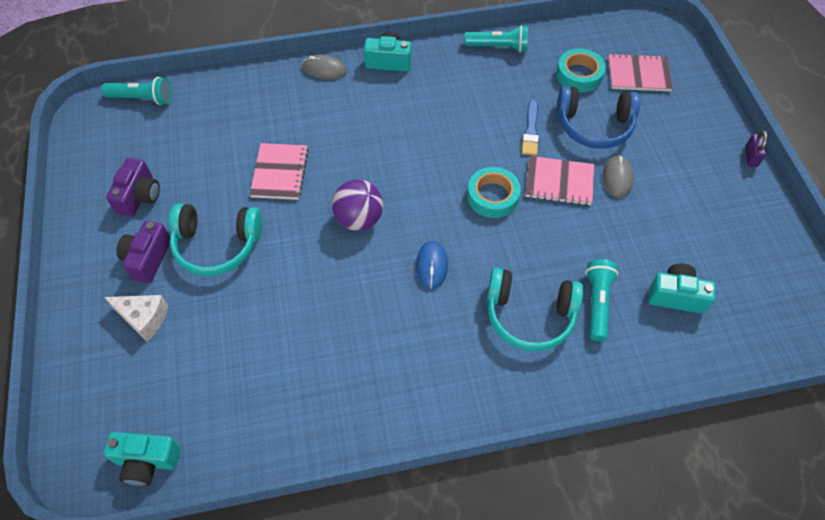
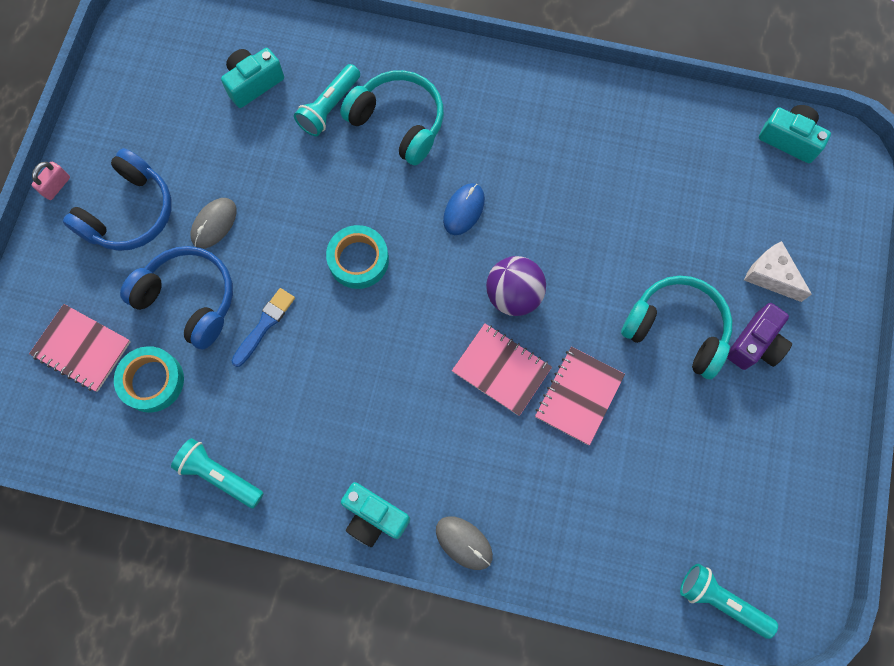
camera: 155 degrees left, 15 degrees up
(139, 196) = (751, 434): purple camera -> none
(559, 182) = (278, 246): pink notebook -> pink notebook (501, 370)
(676, 296) = (253, 83): turquoise camera -> turquoise camera turned 105 degrees clockwise
(683, 161) = (129, 212): none -> blue headphones
(751, 156) = (56, 186): purple padlock -> pink padlock

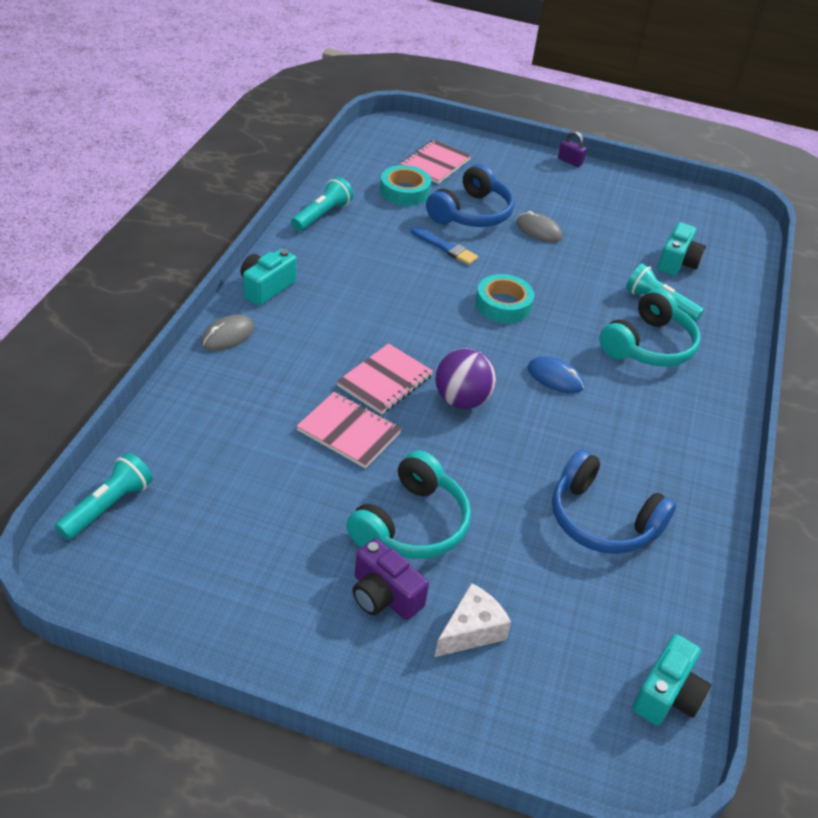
camera: 90 degrees right, 30 degrees down
(56, 186) = (570, 161): pink padlock -> purple padlock
(129, 212) = (548, 191): blue headphones -> blue headphones (602, 519)
(253, 83) = (677, 262): turquoise camera -> turquoise camera turned 60 degrees clockwise

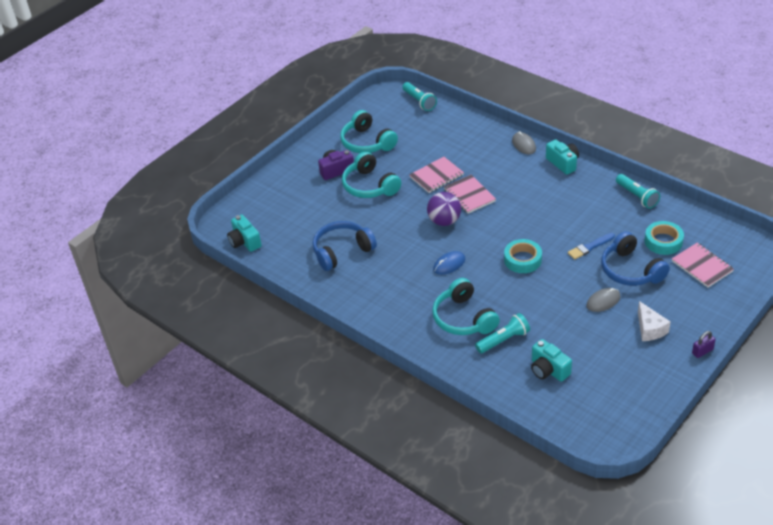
camera: 120 degrees right, 0 degrees up
(274, 564) = (367, 142): none -> turquoise headphones
(471, 631) = (306, 192): white cheese -> white cheese (650, 329)

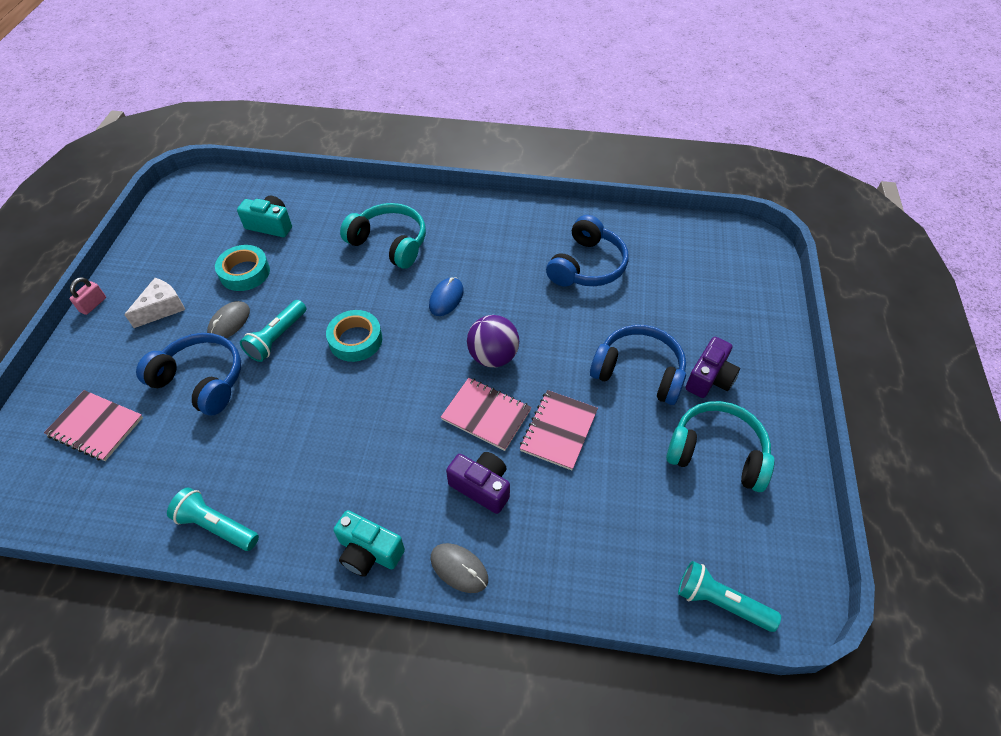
camera: 145 degrees right, 10 degrees up
(245, 242) = (707, 234): turquoise camera -> none
(370, 186) = (639, 372): turquoise headphones -> blue headphones
(493, 168) = (481, 487): none -> purple camera
(503, 340) = (333, 237): turquoise flashlight -> turquoise flashlight (277, 337)
(590, 247) = (269, 395): blue brush -> none
(650, 329) = (162, 308): white cheese -> white cheese turned 90 degrees clockwise
(663, 241) = (159, 449): turquoise tape -> turquoise tape (245, 272)
(702, 351) = (93, 305): purple padlock -> pink padlock

